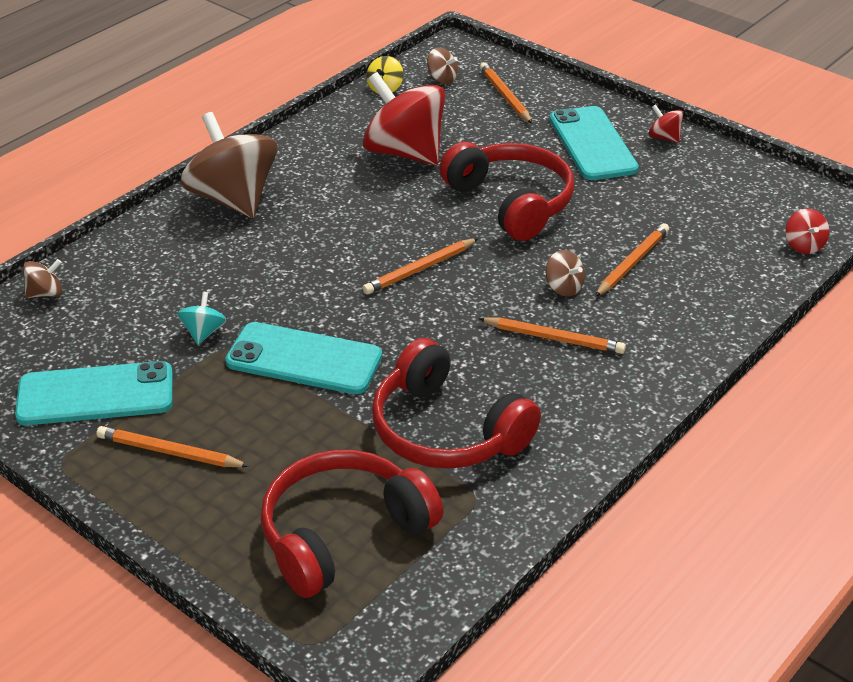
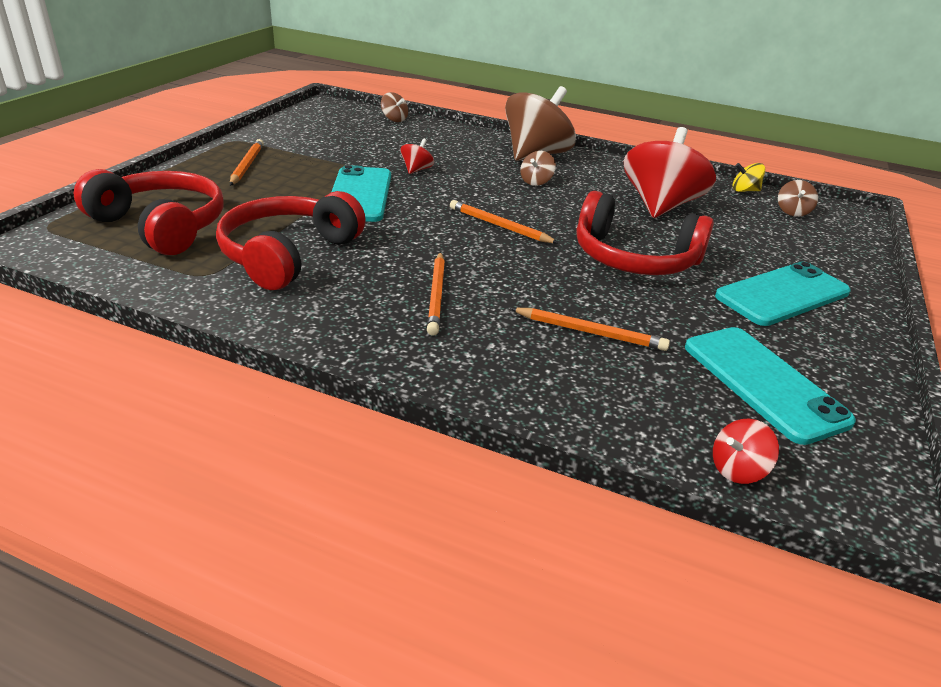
camera: 70 degrees right, 5 degrees down
(95, 394) = (300, 141): turquoise phone -> turquoise phone (763, 383)
(203, 332) = (376, 162): turquoise spinning top -> none
(505, 96) = (806, 242): orange pencil -> none
(511, 202) = (634, 258): red headphones -> red headphones turned 75 degrees clockwise
(564, 288) = (519, 295): brown spinning top -> brown spinning top (536, 182)
(664, 137) = (853, 340): red spinning top -> red spinning top (416, 170)

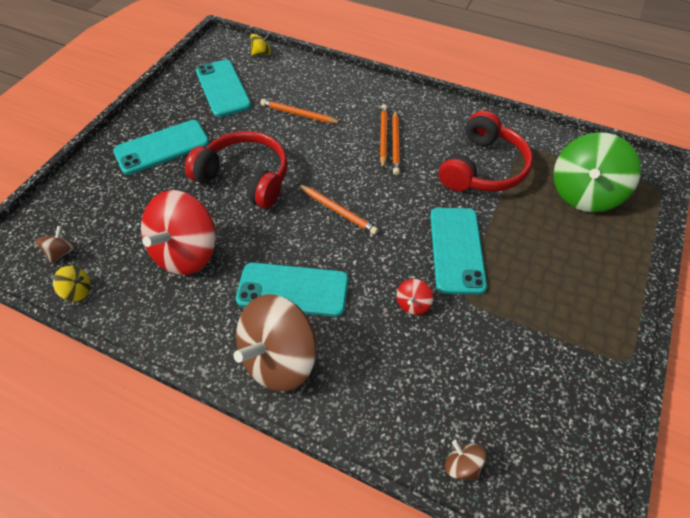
camera: 175 degrees left, 20 degrees up
(161, 226) = (584, 193): red headphones -> green spinning top
(247, 165) = (578, 297): orange pencil -> orange pencil (395, 144)
(536, 182) = (293, 290): brown spinning top -> turquoise phone
(737, 469) = (262, 53): red spinning top -> yellow spinning top

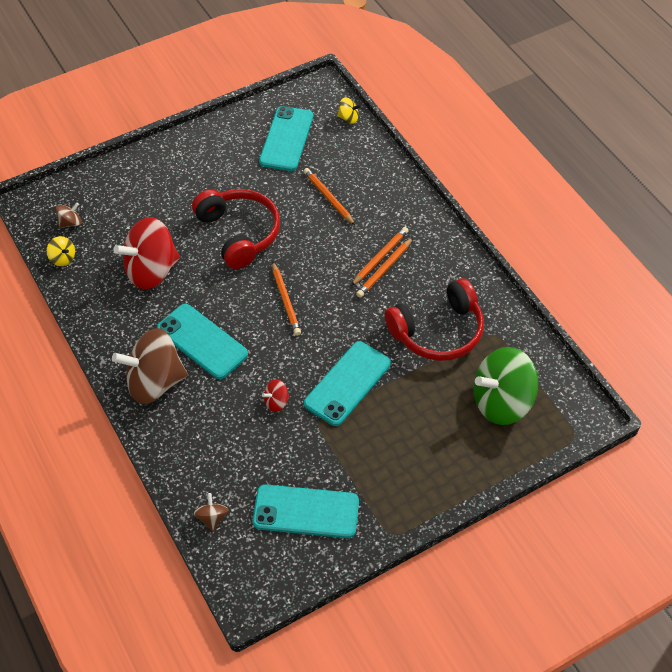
camera: 35 degrees right, 0 degrees up
(162, 147) = (197, 172): turquoise phone -> turquoise phone (306, 512)

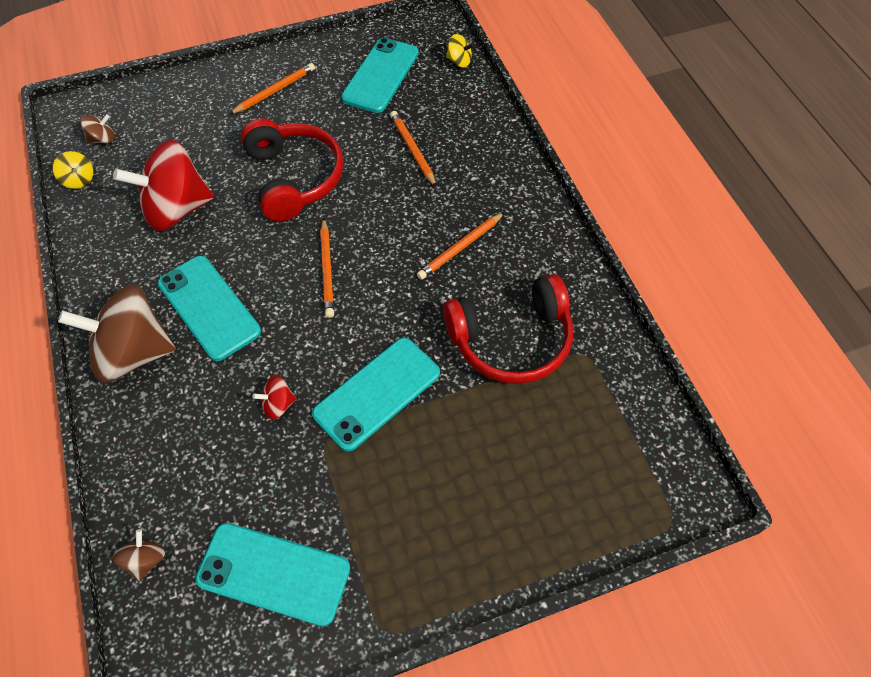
camera: 10 degrees right, 5 degrees up
(380, 257) = (459, 232): orange pencil -> orange pencil (275, 91)
(501, 402) = (578, 453): green spinning top -> none

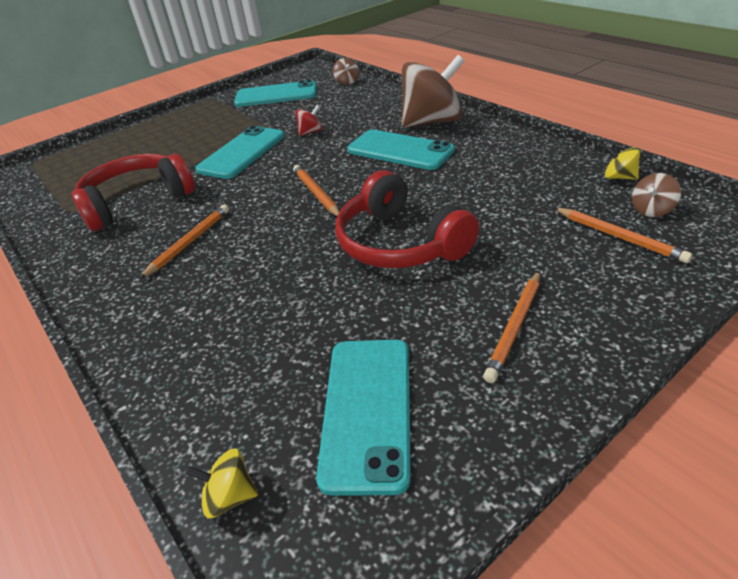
camera: 165 degrees right, 20 degrees down
(176, 209) = (495, 187): red spinning top -> none
(413, 150) = (270, 314): orange pencil -> orange pencil (619, 237)

